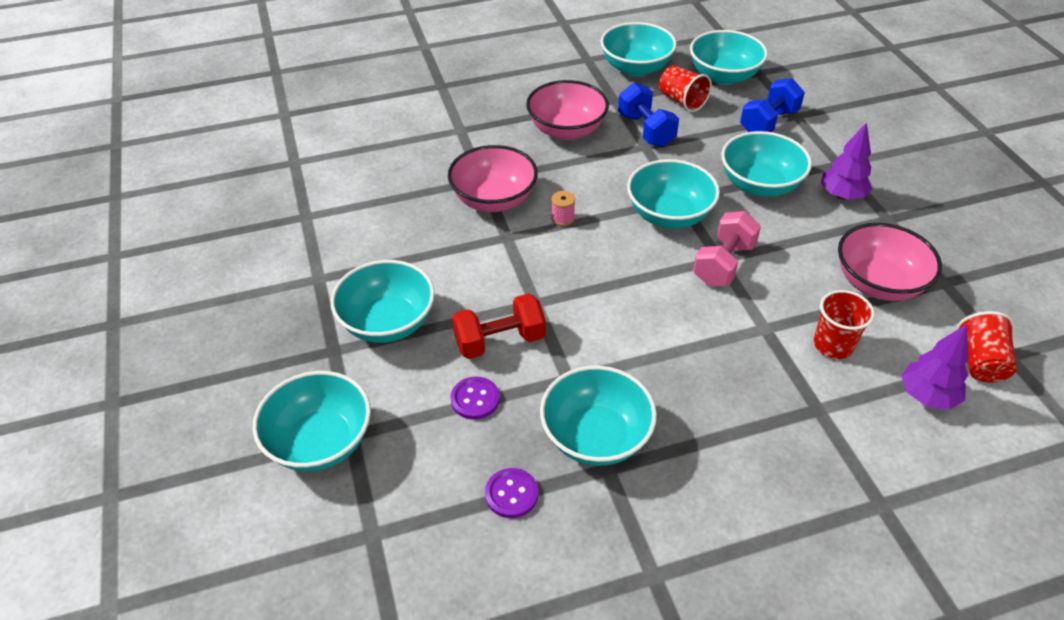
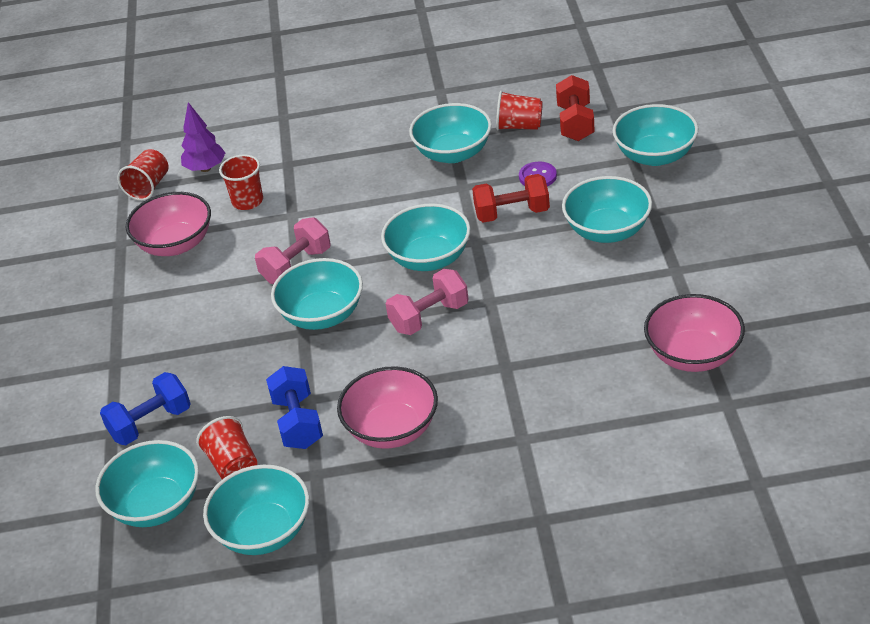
camera: 165 degrees left, 5 degrees down
(429, 504) = (575, 123): none -> red dumbbell
(494, 199) = (496, 341): pink bowl -> pink bowl (693, 355)
(511, 494) = (519, 126): purple button -> red cup
(562, 218) = (429, 317): pink spool -> pink dumbbell
(759, 185) = (213, 343): turquoise bowl -> turquoise bowl (429, 258)
(842, 195) = (141, 326): purple tree -> none

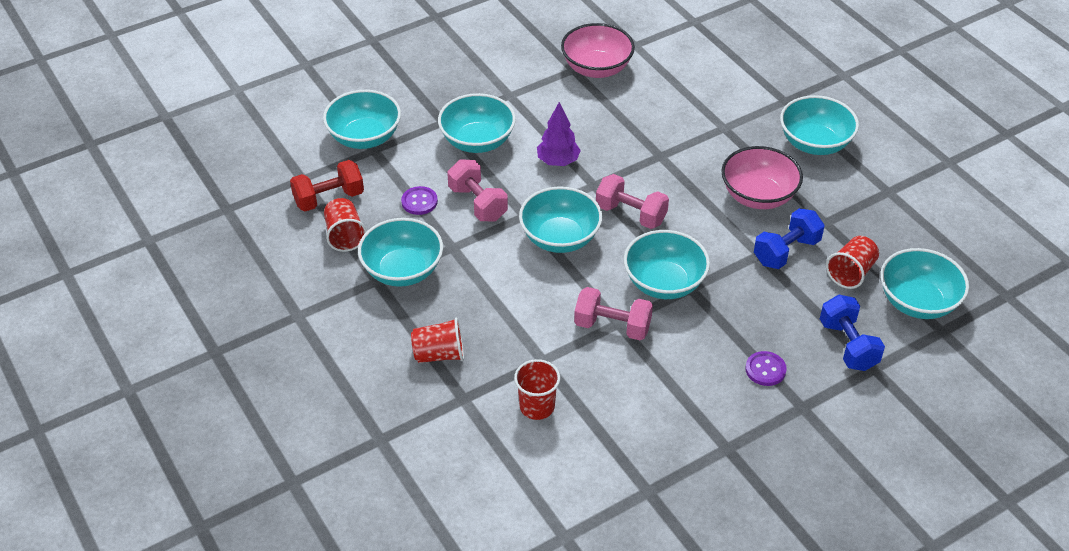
camera: 120 degrees left, 5 degrees up
(148, 187) = (549, 513): red cup -> red cup (439, 354)
(150, 423) = (848, 345): blue dumbbell -> blue dumbbell turned 45 degrees clockwise
(172, 352) = (765, 369): none -> purple button
(175, 244) = (627, 439): pink bowl -> none
(205, 168) = (497, 472): purple tree -> purple tree (558, 161)
(263, 531) = (893, 230): turquoise bowl -> turquoise bowl (814, 143)
(512, 213) = (478, 203): red dumbbell -> pink dumbbell

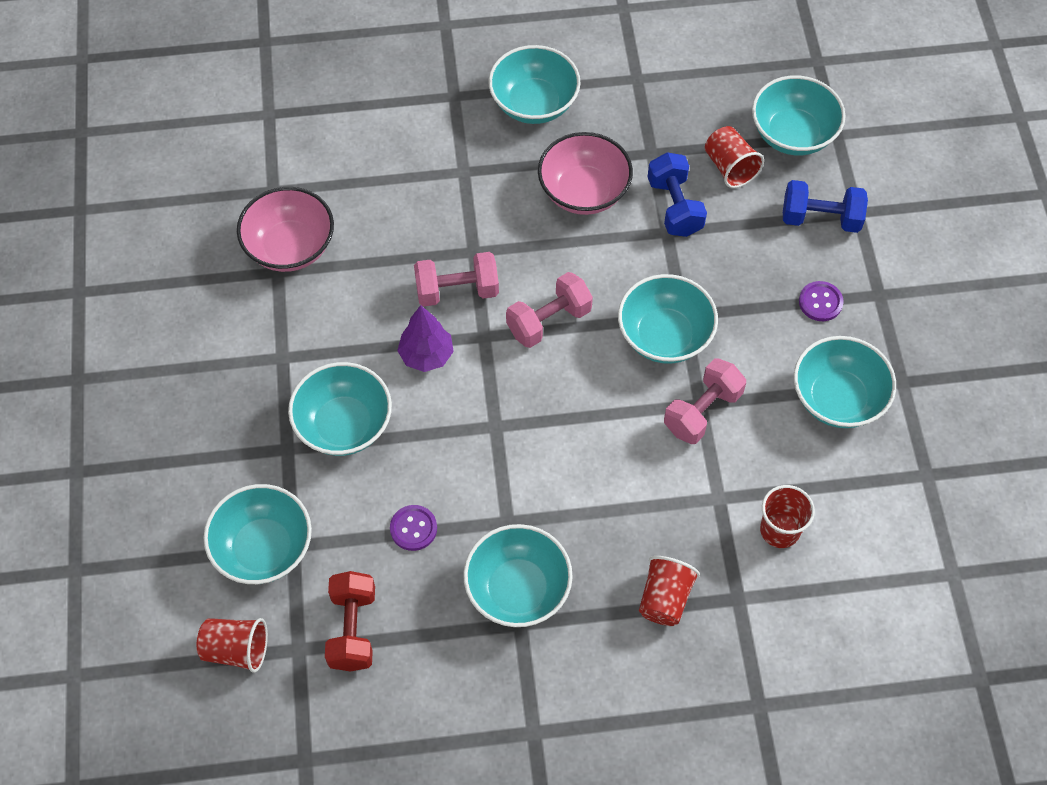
camera: 65 degrees left, 15 degrees up
(345, 236) = (427, 633): red cup -> red cup (236, 650)
(478, 203) = (450, 467): pink dumbbell -> pink dumbbell (457, 290)
(560, 238) = (549, 405): turquoise bowl -> turquoise bowl (837, 398)

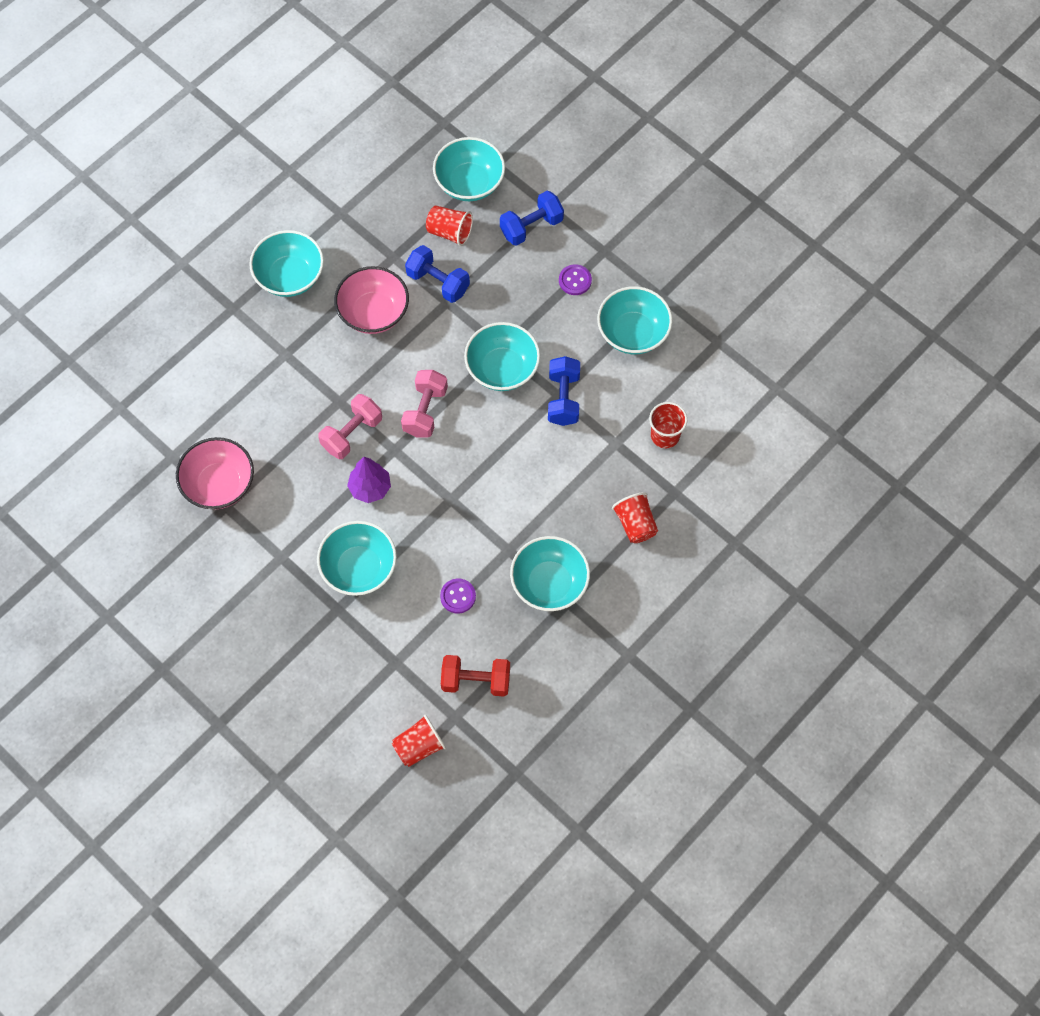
camera: 40 degrees left, 5 degrees up
(263, 548) = (380, 677): turquoise bowl -> none
(352, 629) = (476, 681): red dumbbell -> red dumbbell turned 45 degrees counterclockwise
(702, 411) = (563, 398): pink dumbbell -> blue dumbbell

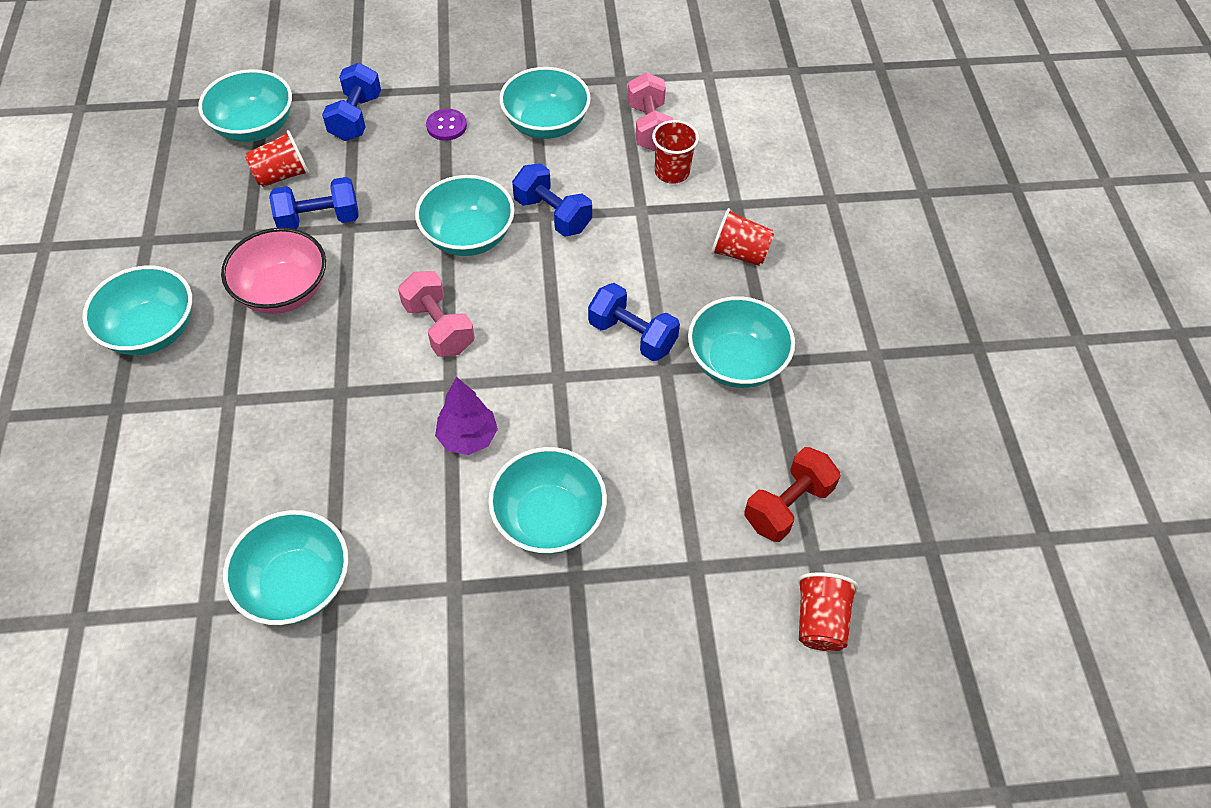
camera: 50 degrees left, 10 degrees down
(219, 484) = (297, 584): pink bowl -> turquoise bowl
(352, 434) = (389, 408): pink dumbbell -> pink dumbbell (649, 127)
(458, 596) = (674, 450): purple button -> none
(515, 514) = (632, 335): none -> blue dumbbell

